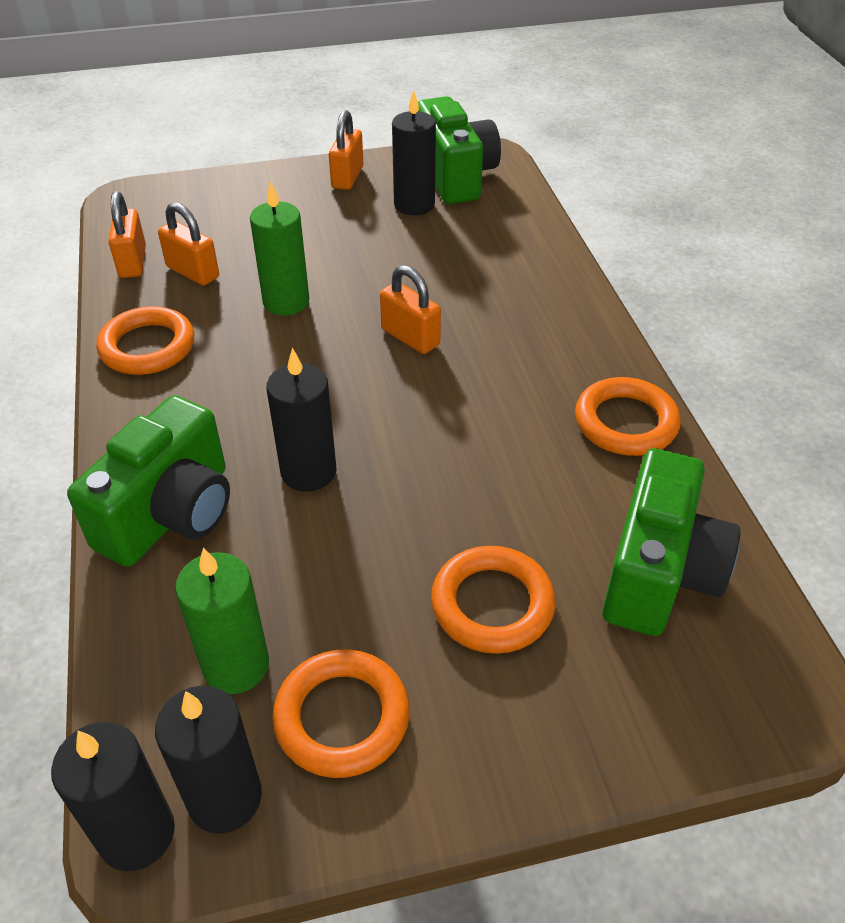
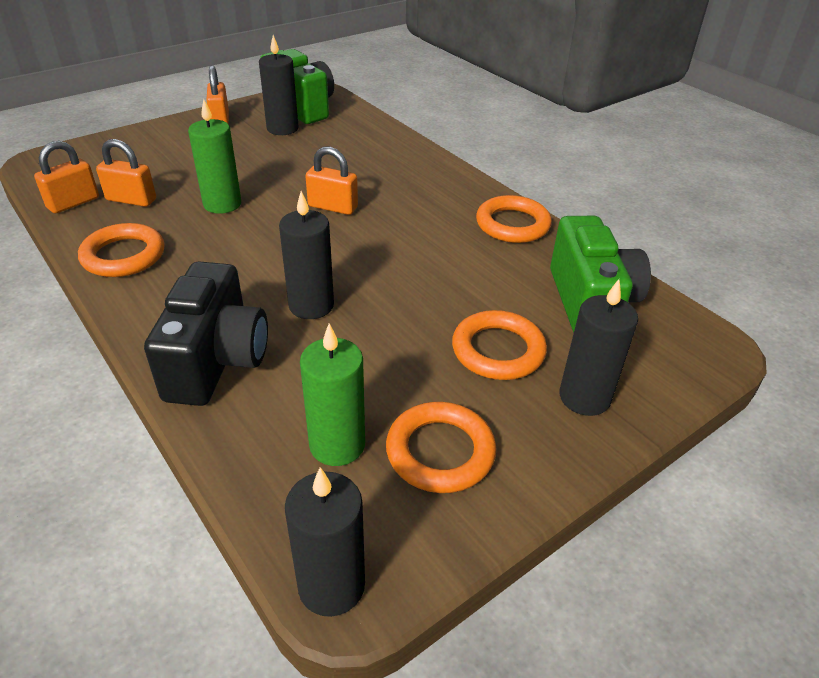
camera: 25 degrees left, 5 degrees down
(132, 262) = (73, 203): orange padlock -> orange padlock turned 75 degrees clockwise
(171, 514) = (217, 361): green camera -> black camera
(225, 798) = (387, 535): black candle -> black candle (584, 397)

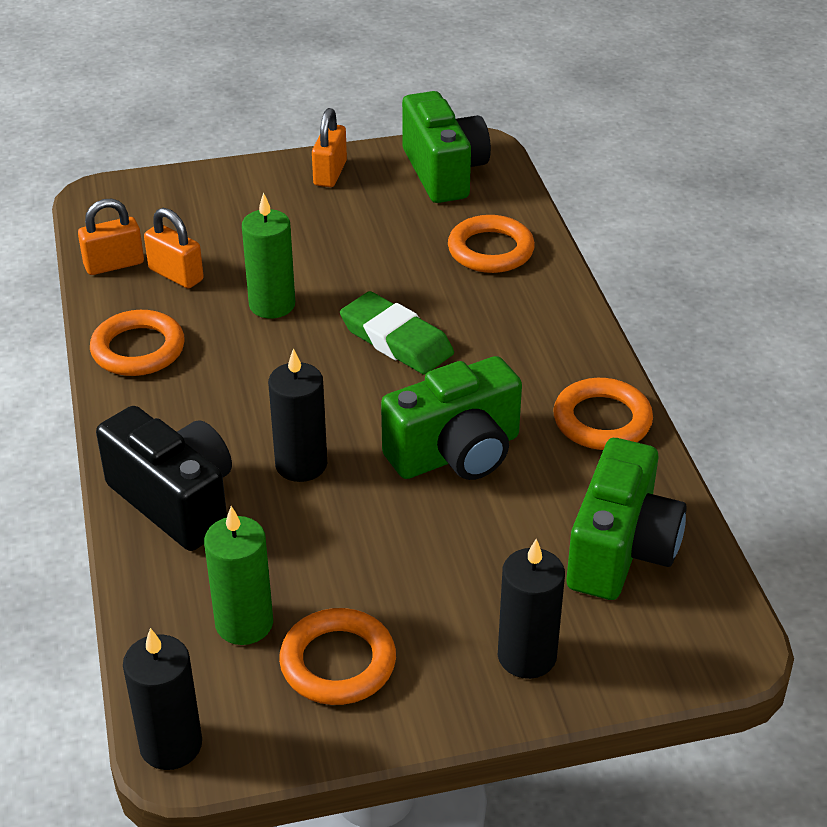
camera: 25 degrees right, 0 degrees up
(217, 361) = (175, 501): black camera -> black camera turned 75 degrees counterclockwise
(282, 129) = (400, 204): black candle -> none
(333, 207) = (396, 340): orange padlock -> green eraser
(427, 269) = (456, 453): none -> green camera
(498, 350) = (469, 576): orange ring -> orange ring (490, 250)

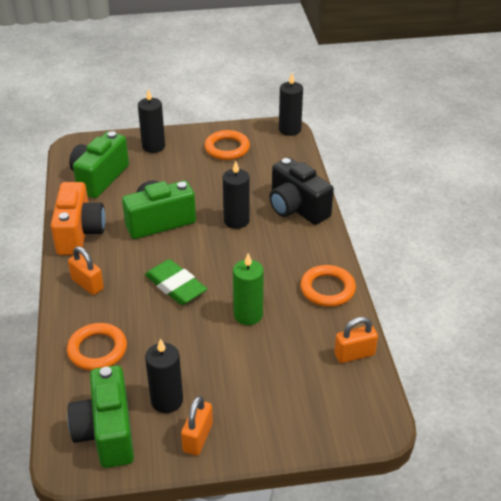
camera: 175 degrees left, 0 degrees up
(176, 275) = (311, 343): orange padlock -> orange padlock (87, 284)
(244, 623) = (263, 162): green candle -> none
(376, 203) = (167, 401): none -> black candle
(602, 420) = (79, 233): orange ring -> orange camera

